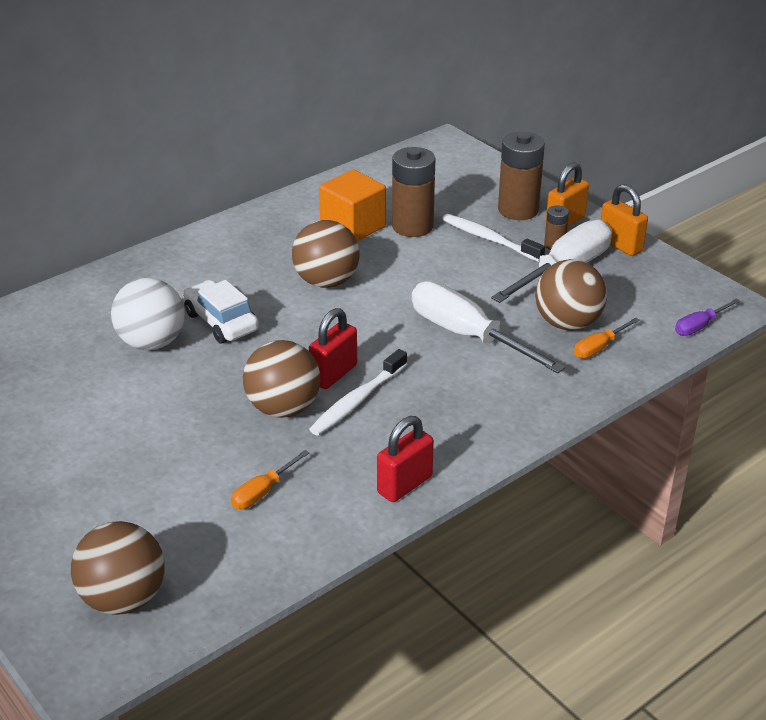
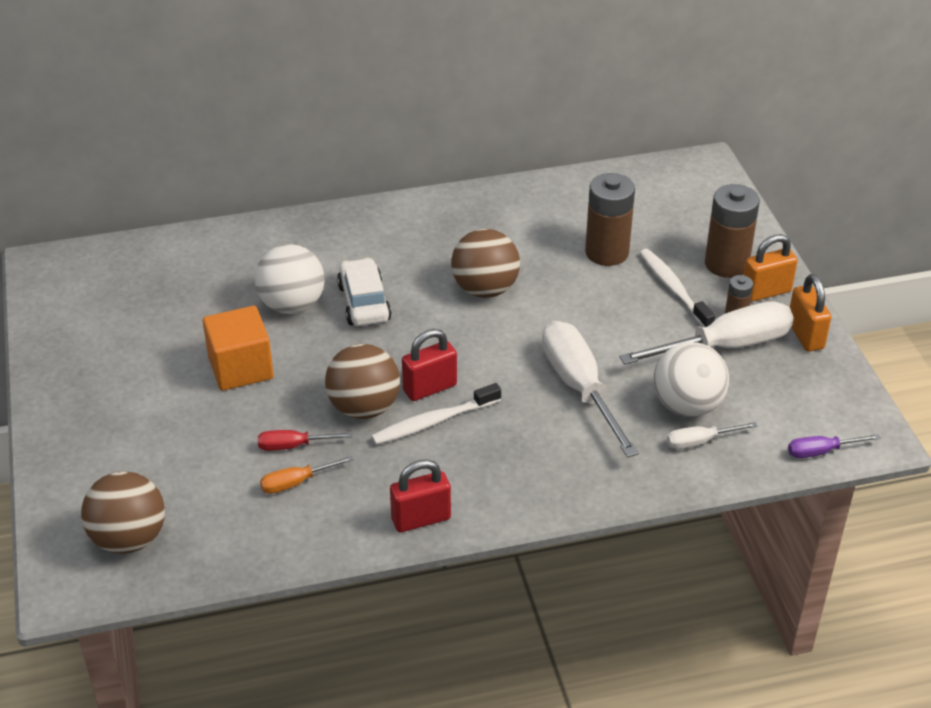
camera: 25 degrees right, 5 degrees up
(237, 461) = (293, 446): none -> red screwdriver
(353, 227) = (548, 236): orange cube -> orange cube (241, 368)
(567, 323) = (687, 405): brown ball -> white ball
(599, 348) = (699, 442): orange screwdriver -> white screwdriver

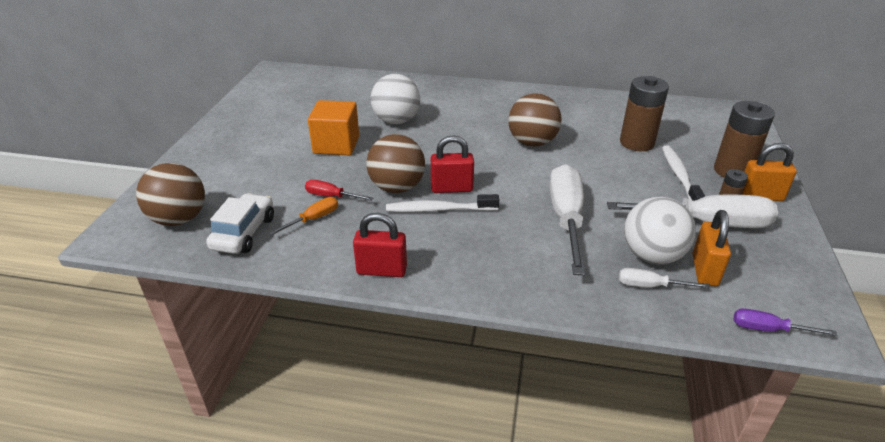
camera: 25 degrees right, 5 degrees down
(296, 483) = (314, 219): orange screwdriver -> orange screwdriver turned 135 degrees clockwise
(364, 303) = (443, 130): white car -> white car (244, 233)
(805, 335) = (786, 234): orange padlock -> orange padlock (704, 270)

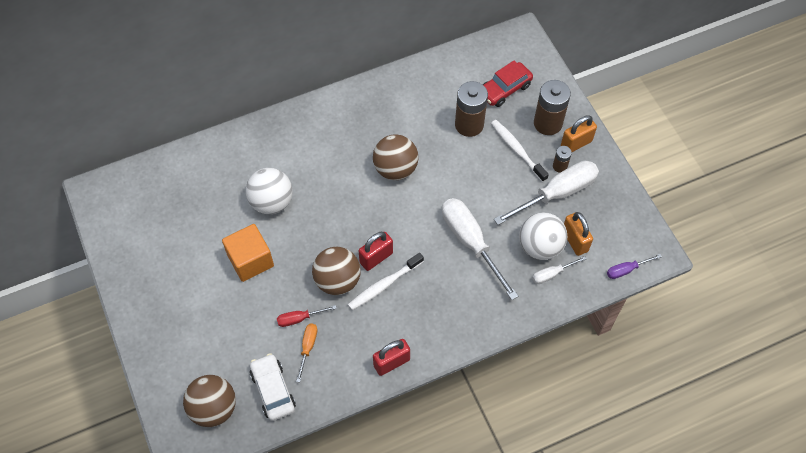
camera: 35 degrees left, 25 degrees up
(696, 135) = (504, 89): none -> red car

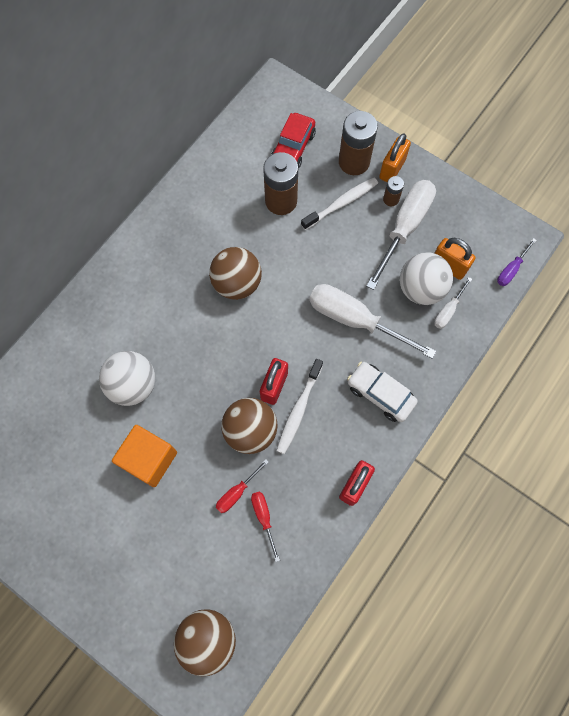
camera: 30 degrees left, 10 degrees up
(273, 390) = (256, 583): white car -> white car (380, 394)
(308, 347) = (264, 517): orange screwdriver -> red screwdriver
(517, 150) = (341, 203): white toothbrush -> white toothbrush turned 120 degrees clockwise

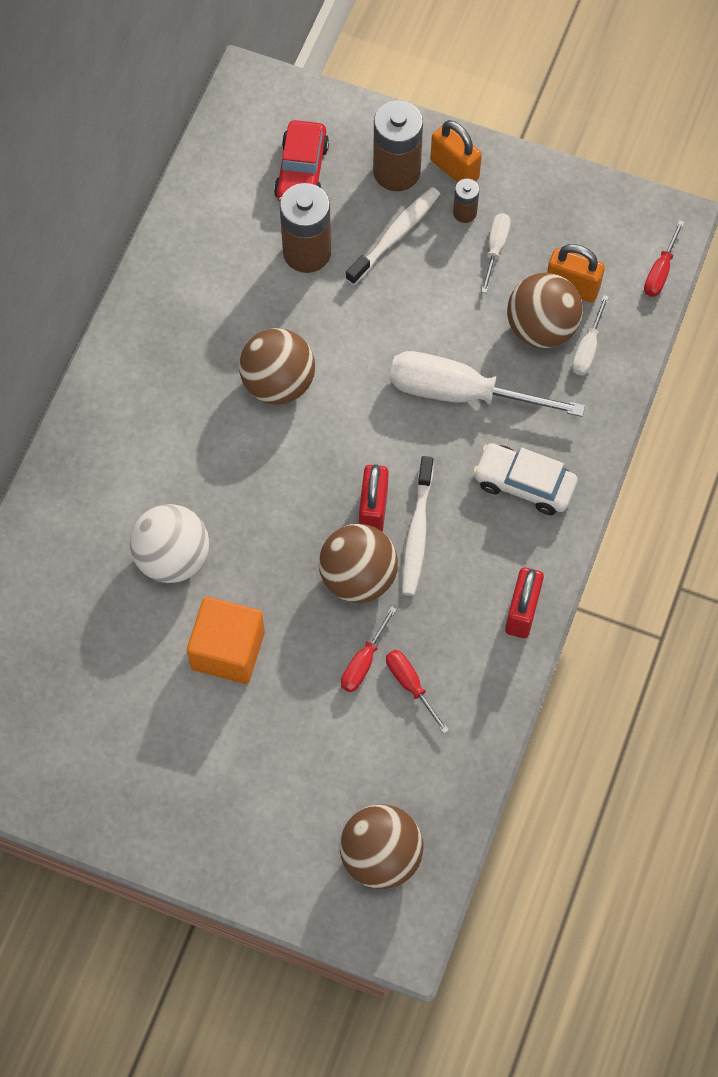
camera: 15 degrees left, 5 degrees down
(392, 169) = (454, 169): orange padlock -> orange padlock turned 60 degrees counterclockwise
(404, 228) = (495, 248): white screwdriver -> white screwdriver, size x0.48
(421, 289) = (541, 328): white ball -> brown ball
(511, 270) = (660, 271): purple screwdriver -> red screwdriver

